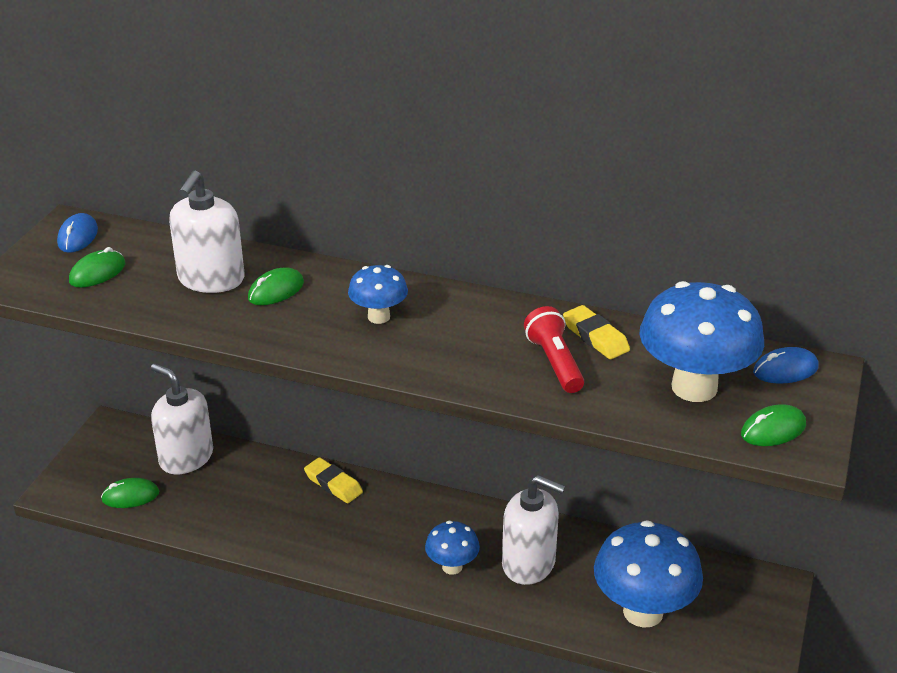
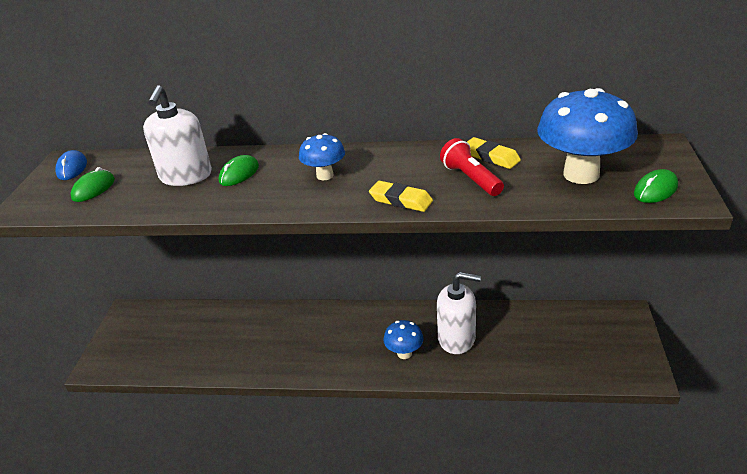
camera: 10 degrees left, 0 degrees up
(130, 496) = (153, 357): green mouse -> none
(186, 457) = (188, 321): white soap dispenser -> none
(333, 484) = (300, 315): yellow eraser -> yellow eraser (401, 200)
(643, 612) = (548, 353): blue mushroom -> none
(785, 370) = (637, 150): blue mouse -> none

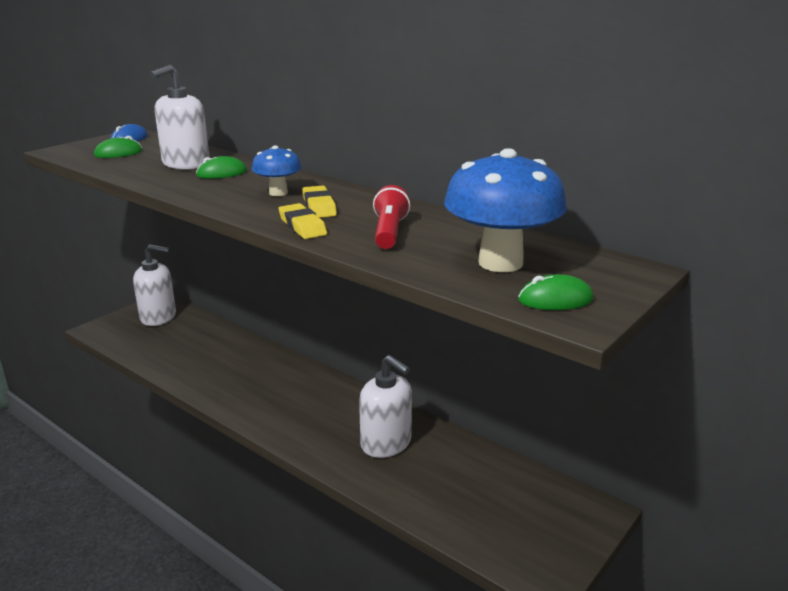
camera: 30 degrees right, 10 degrees down
(144, 326) = (158, 317): none -> white soap dispenser
(404, 353) = (323, 431): blue mushroom -> none
(491, 157) = (439, 224): yellow eraser -> yellow eraser (319, 206)

